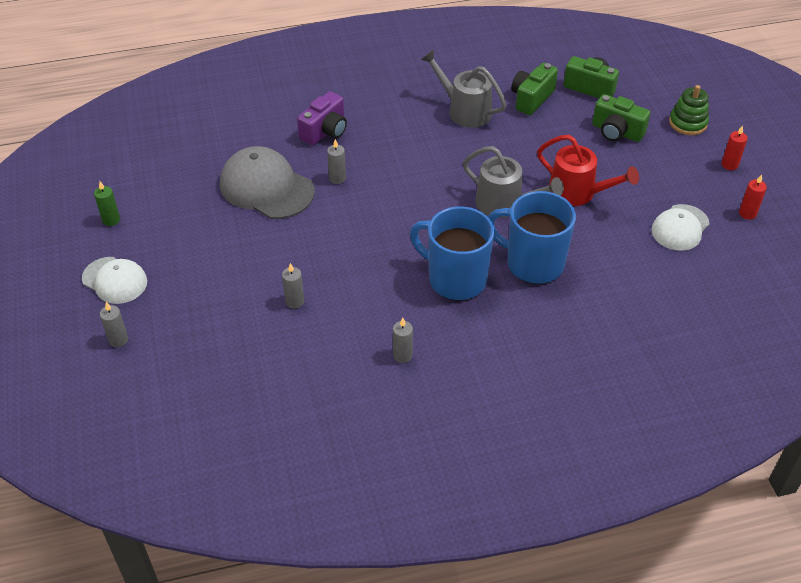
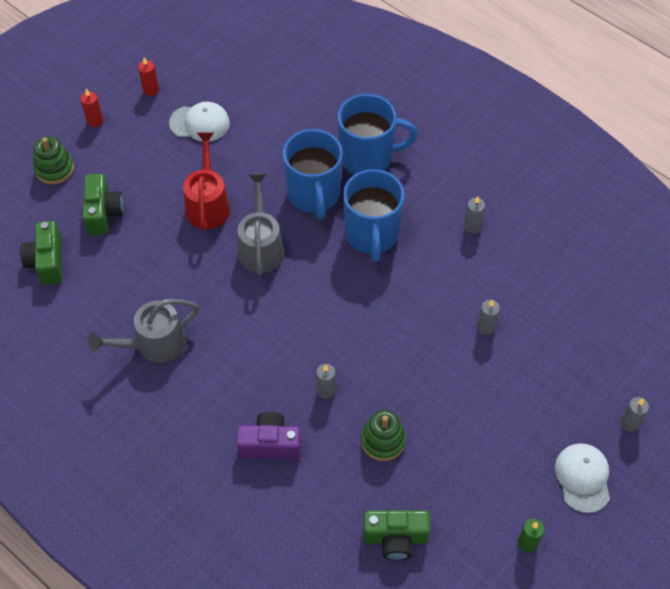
camera: 125 degrees left, 10 degrees up
(266, 187) = (383, 440): grey cap -> green stacking toy
(464, 110) = (153, 344): grey watering can -> grey watering can turned 60 degrees clockwise
(531, 98) = (97, 299): green camera -> green camera (395, 538)
(547, 324) = (368, 157): none -> blue mug

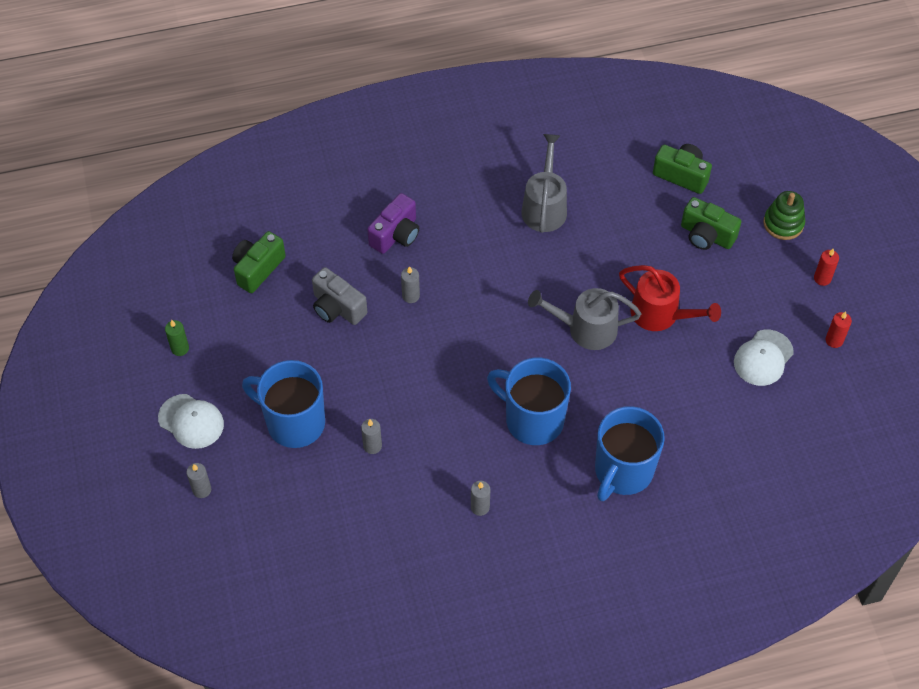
camera: 125 degrees right, 0 degrees up
(260, 246) = (585, 329): grey watering can -> grey watering can turned 150 degrees clockwise
(314, 195) = (611, 401): blue mug -> blue mug (294, 422)
(383, 440) = (337, 308): green stacking toy -> grey camera

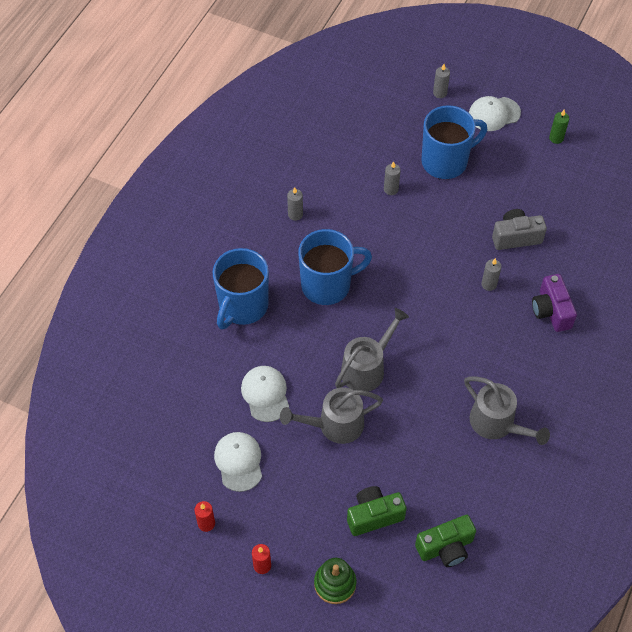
camera: 130 degrees right, 0 degrees up
(257, 269) = (588, 214): green camera -> none
(622, 471) = (242, 306): blue mug -> blue mug turned 135 degrees counterclockwise
(661, 315) = (334, 425): red watering can -> grey watering can
(686, 385) = (265, 394): none -> white cap

